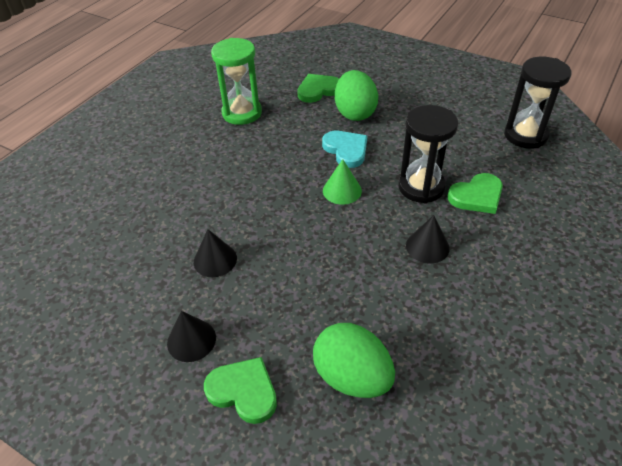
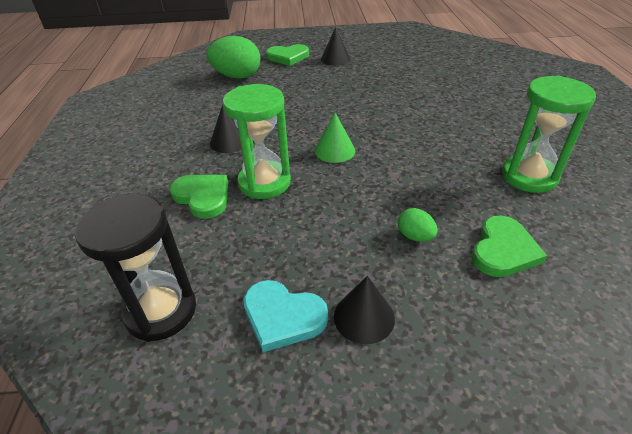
camera: 145 degrees right, 5 degrees down
(215, 260) = (370, 84): black cone -> black cone (364, 317)
(346, 150) = (372, 186): turquoise heart -> turquoise heart (283, 317)
(355, 113) = (415, 236): green egg -> green egg, size x0.49
(421, 187) = (264, 182): black hourglass -> green hourglass
(477, 196) = (203, 197): green heart -> green heart turned 105 degrees clockwise

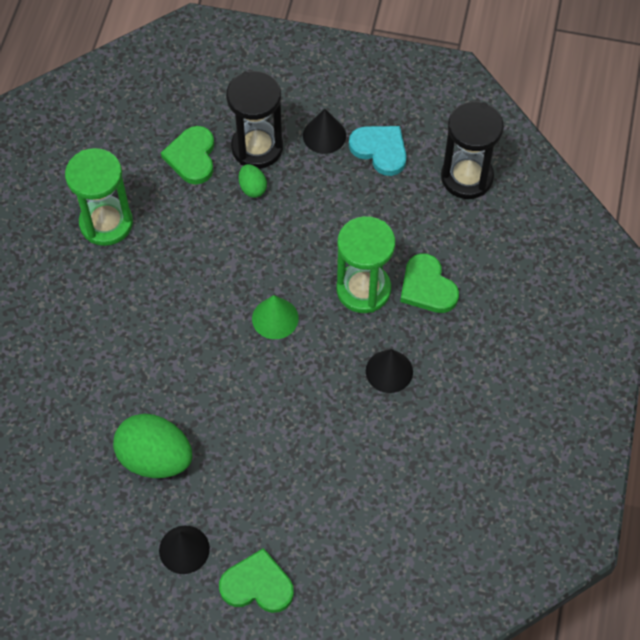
camera: 165 degrees left, 20 degrees up
(237, 76) = (354, 540): green egg -> green egg (155, 458)
(438, 279) = (257, 147): none -> black hourglass
(503, 250) = (192, 157): green heart -> green heart turned 45 degrees counterclockwise

